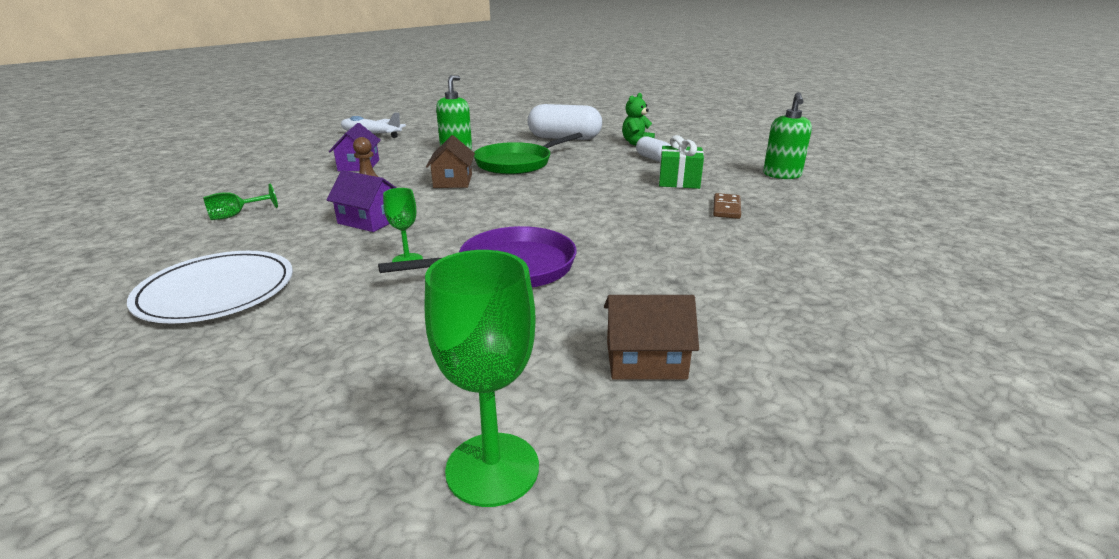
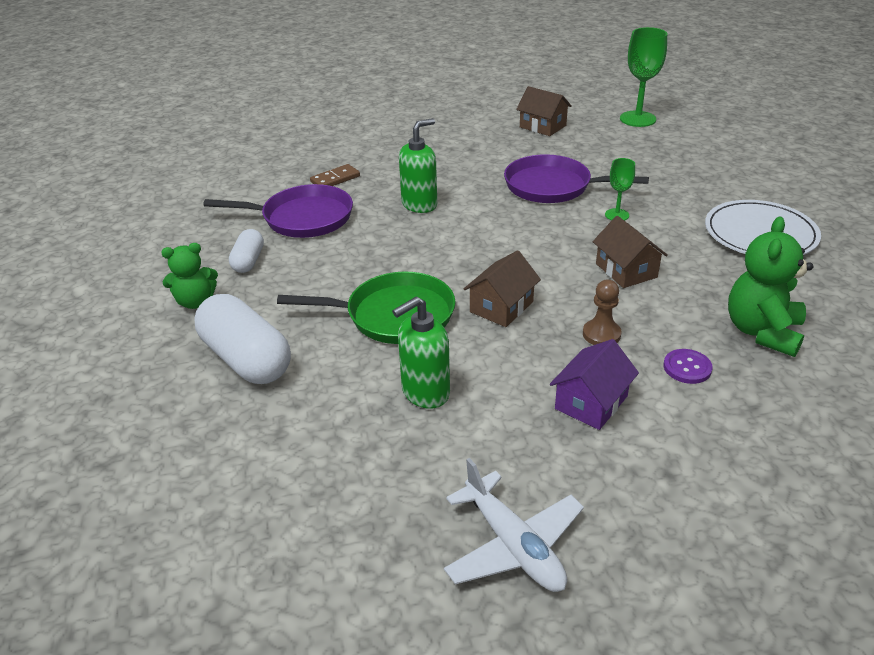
camera: 140 degrees left, 10 degrees up
(236, 215) = (762, 332): green goblet -> green teddy bear
(299, 188) = (687, 367): none -> purple button
(369, 221) = (626, 270): purple house -> brown house
(679, 181) = (302, 218): green gift -> purple pan
(782, 175) = (210, 193): green soap dispenser -> green soap dispenser (419, 204)

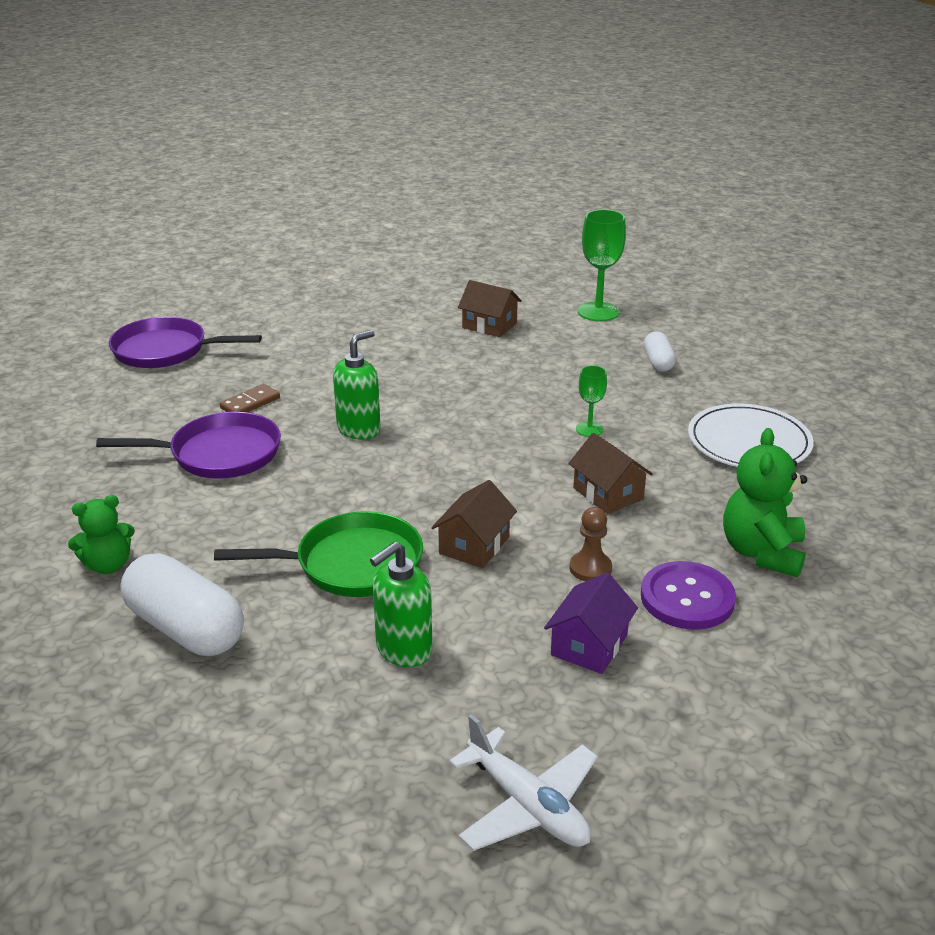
camera: 10 degrees left, 5 degrees down
(248, 261) = (163, 511): white capsule -> white capsule (658, 362)
(552, 186) = (511, 399): purple pan -> purple pan (165, 350)
(687, 367) = (687, 598): purple button -> purple button, size x1.81

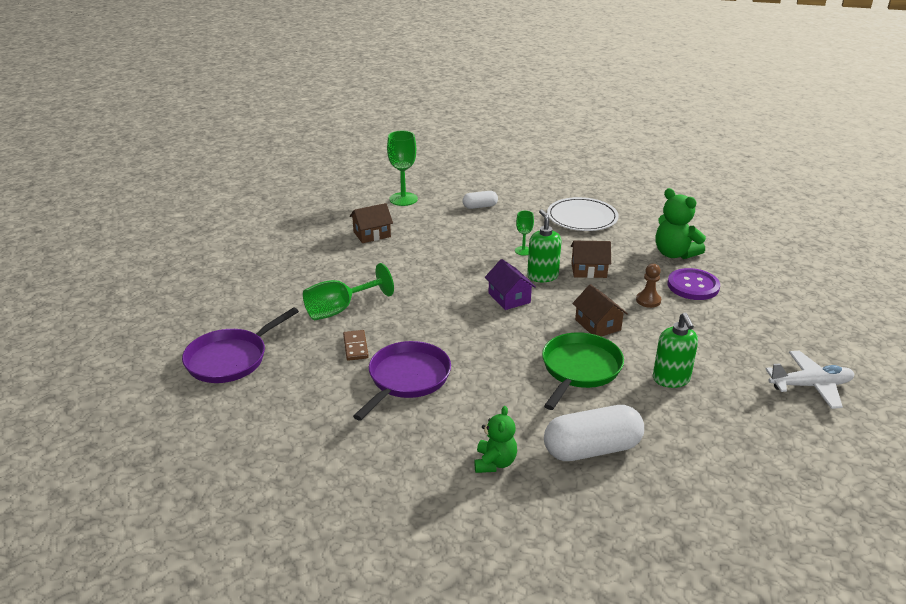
camera: 55 degrees left, 0 degrees up
(311, 368) = (340, 309): none -> green goblet
(359, 429) = (438, 318): green soap dispenser -> green soap dispenser (542, 276)
(589, 645) = (708, 325): purple house -> purple house (509, 298)
(658, 362) = (480, 206): white capsule -> white capsule turned 45 degrees counterclockwise

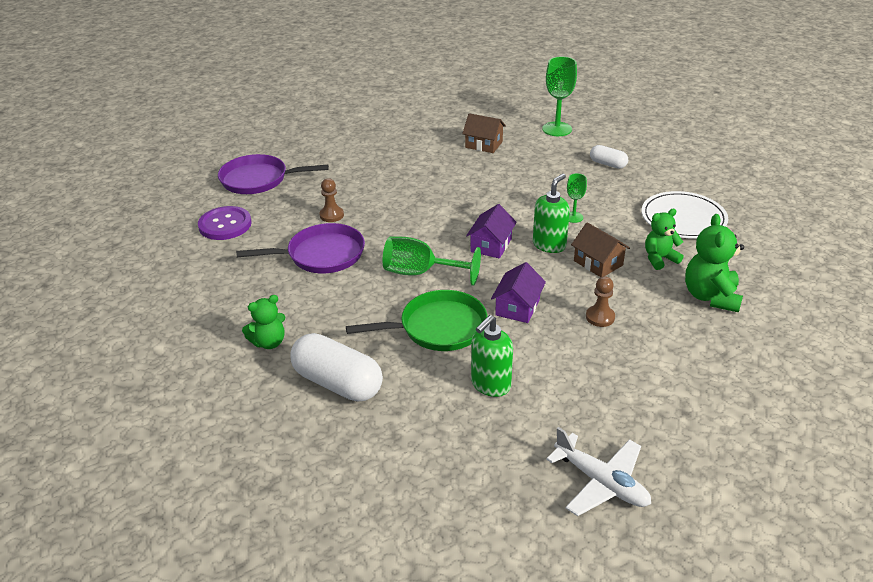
camera: 50 degrees right, 5 degrees up
(340, 309) = (367, 185): green goblet -> green goblet (420, 273)
(355, 347) = (331, 215): brown domino -> brown pawn
(597, 325) = (517, 307): brown house -> purple house
(614, 248) = (659, 259): none -> green teddy bear
(693, 286) = (669, 332): purple button -> purple button (225, 225)

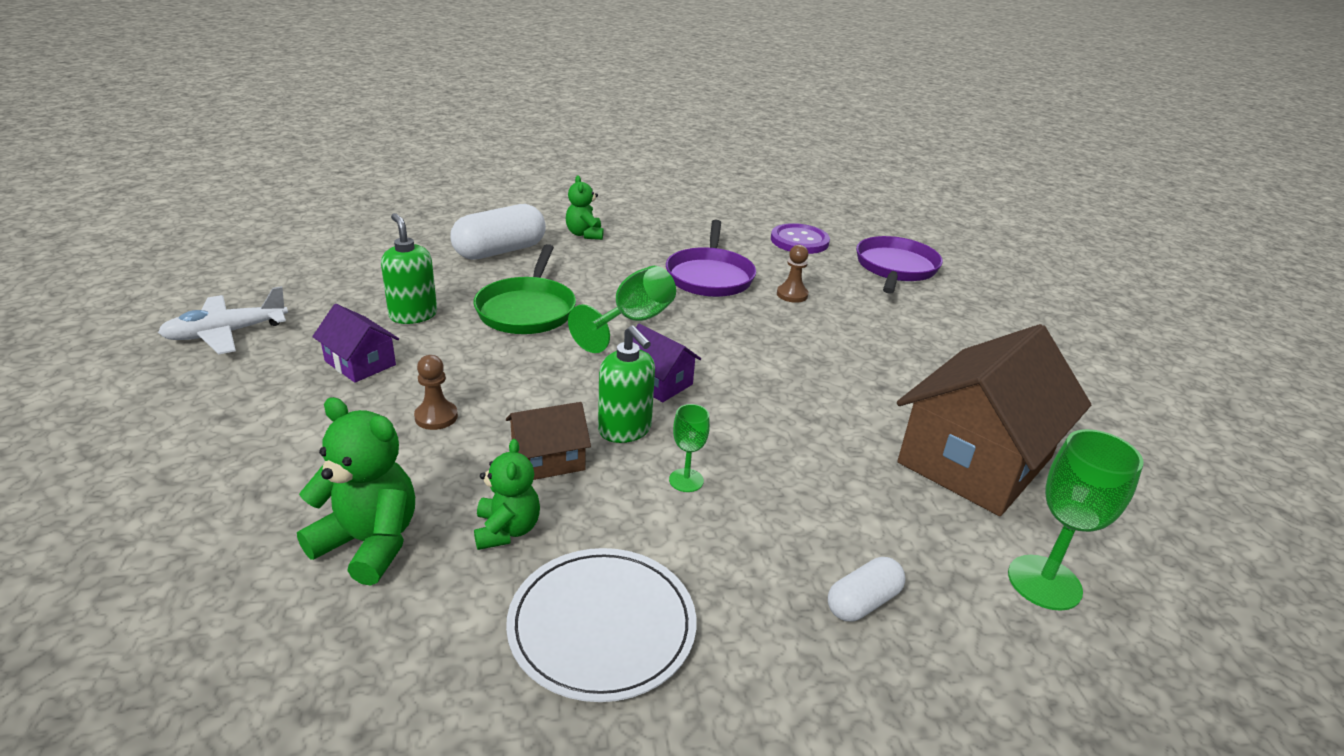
camera: 105 degrees right, 5 degrees down
(484, 144) = (975, 460): brown house -> brown house, size x2.14
(517, 307) = (514, 364): purple house -> purple house (360, 363)

